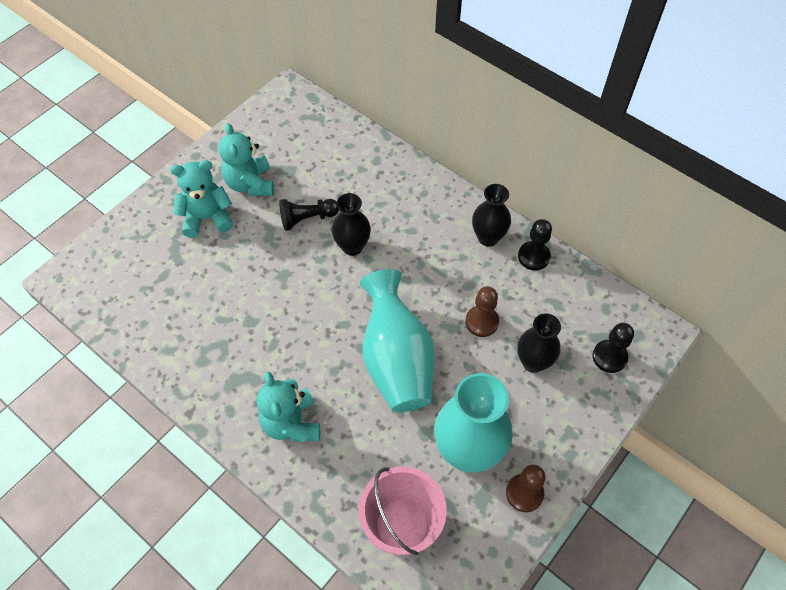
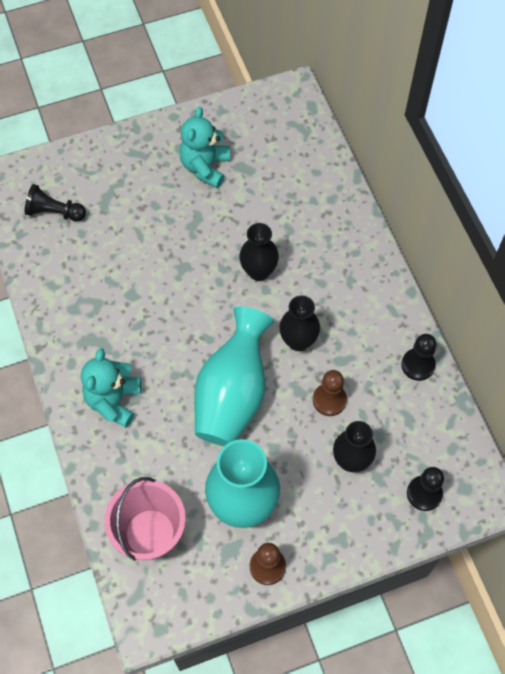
camera: 30 degrees right, 5 degrees up
(207, 218) = (150, 181): turquoise teddy bear -> none
(307, 219) = (235, 225): black pawn -> black pawn (55, 212)
(488, 237) = (387, 325): black vase -> black vase (298, 341)

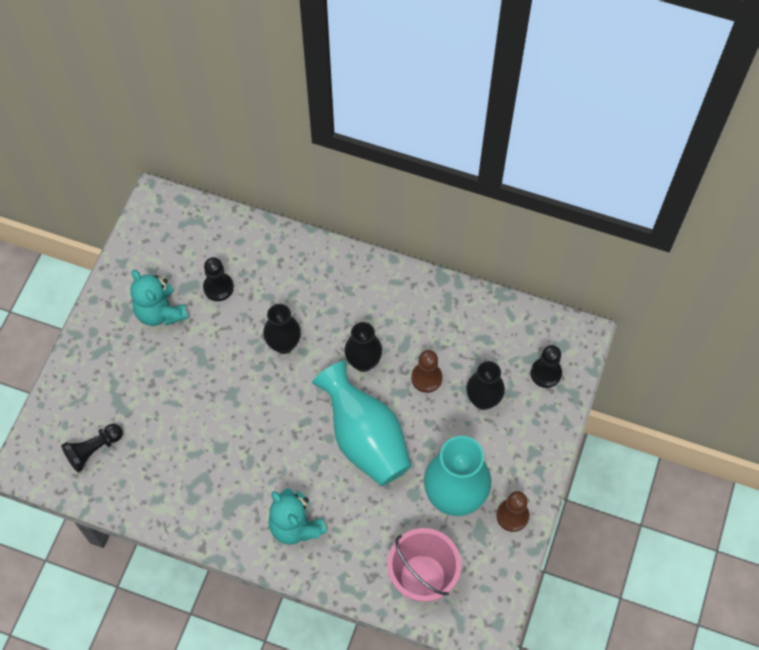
camera: 50 degrees left, 0 degrees up
(418, 365) = (451, 300): black pawn -> black pawn (218, 287)

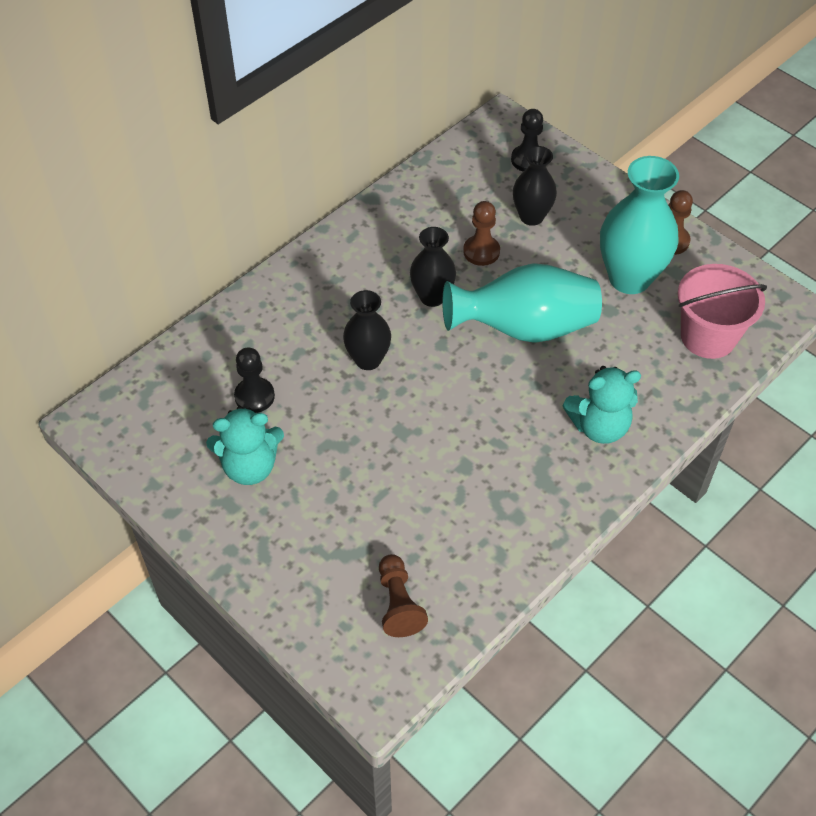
camera: 65 degrees left, 10 degrees down
(93, 450) = (398, 603): black pawn -> brown pawn

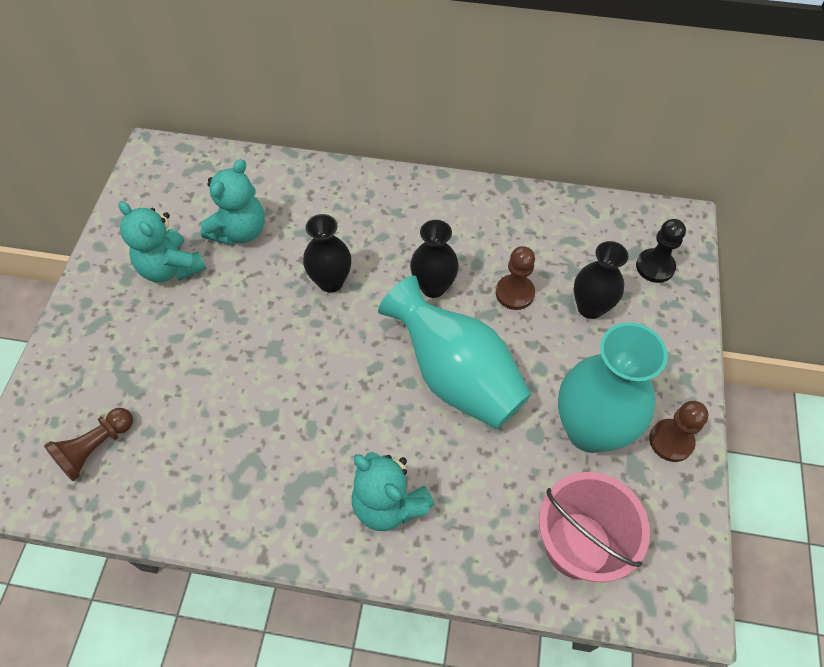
camera: 55 degrees right, 5 degrees up
(254, 396) = (240, 231): black pawn -> turquoise teddy bear

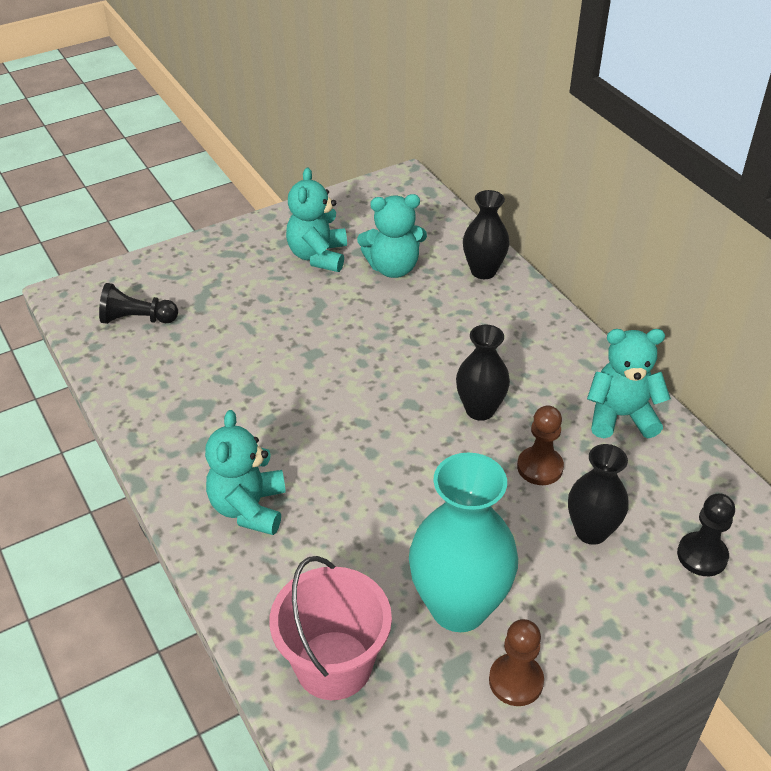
camera: 50 degrees right, 15 degrees down
(96, 448) = (137, 319): brown pawn -> black pawn
(331, 281) = (409, 346): black vase -> black vase (483, 271)
(456, 376) = (410, 478): turquoise vase -> none
(512, 216) = (621, 416): none -> turquoise teddy bear

